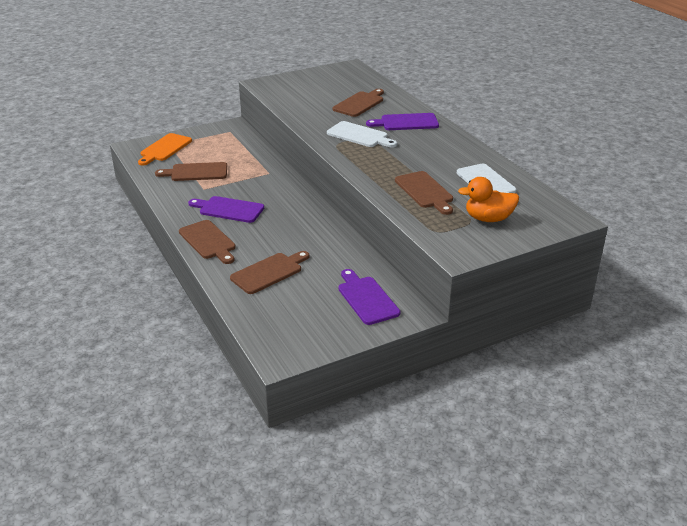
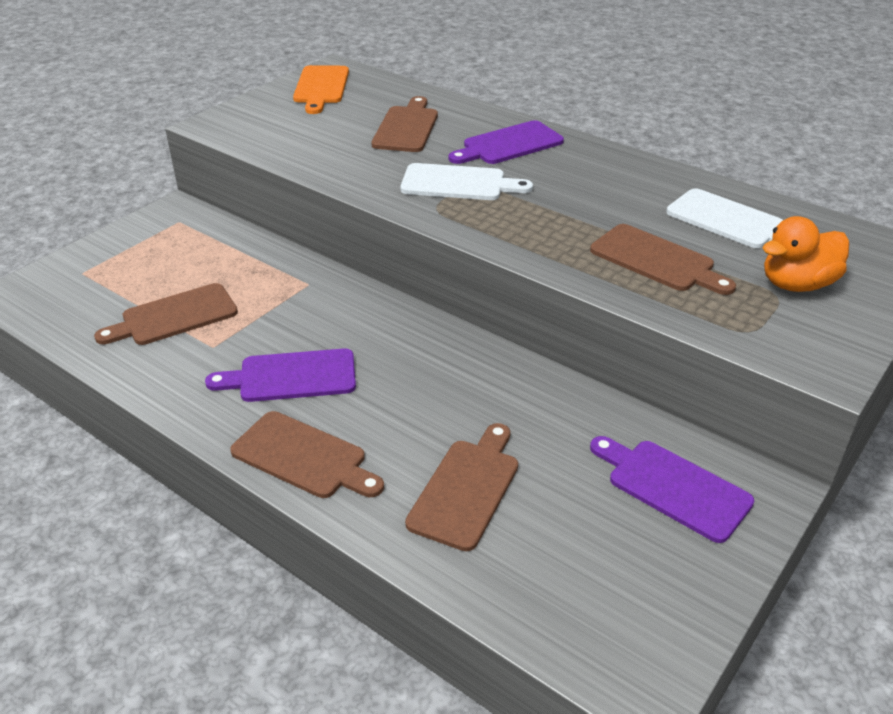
camera: 25 degrees left, 5 degrees up
(164, 149) = (78, 283): orange cutting board -> orange cutting board (321, 87)

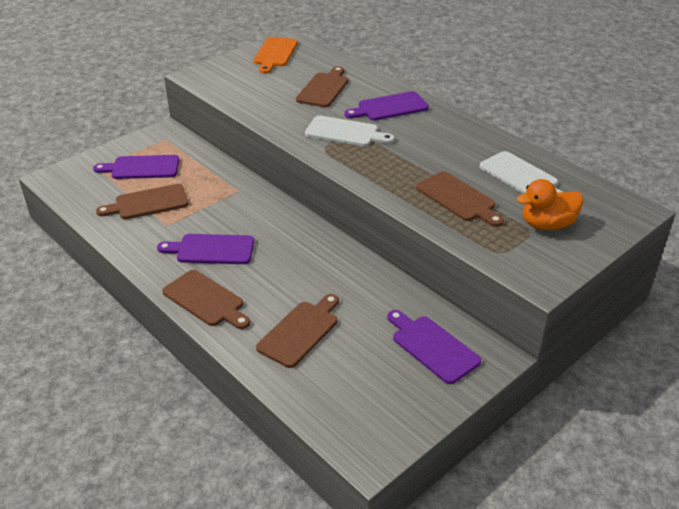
camera: 10 degrees right, 0 degrees up
(152, 265) = (142, 168): none -> purple cutting board

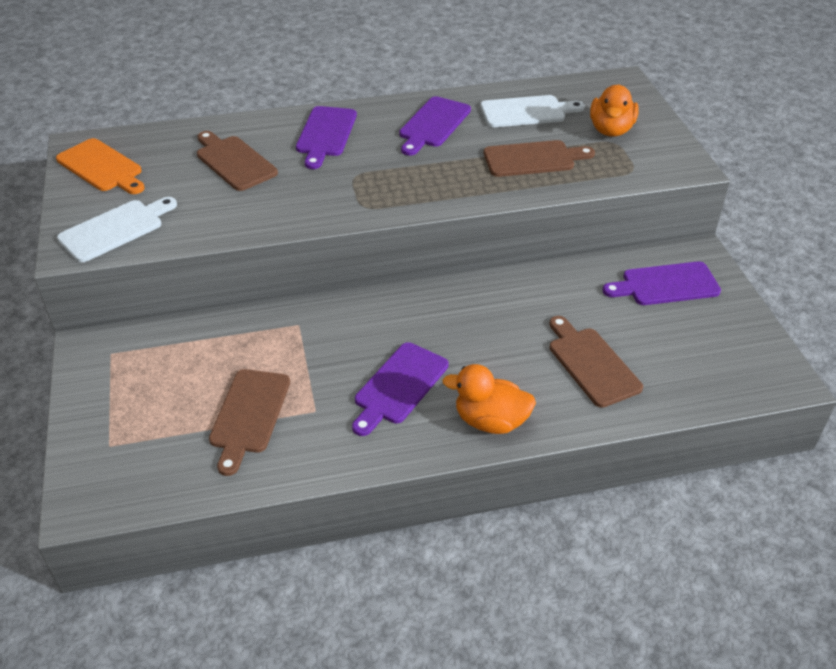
camera: 60 degrees left, 5 degrees up
(142, 168) = (158, 397): purple cutting board -> purple cutting board (433, 124)
(206, 300) = (490, 421): brown cutting board -> orange duck
(345, 132) = (346, 181): white cutting board -> white cutting board (115, 229)

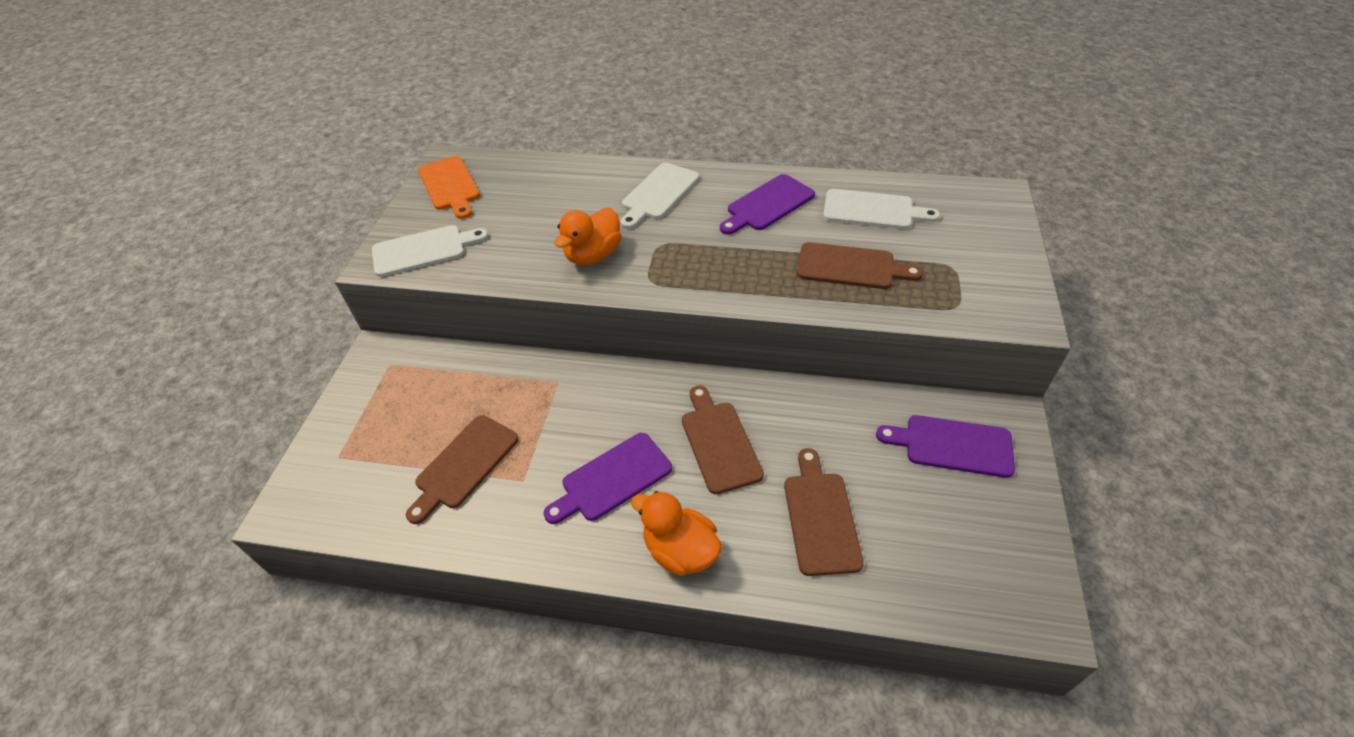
camera: 25 degrees right, 5 degrees up
(234, 161) = (561, 204): brown cutting board -> brown cutting board (719, 442)
(325, 134) = (658, 194): purple cutting board -> white cutting board
(611, 130) = (956, 251): orange duck -> orange duck (593, 255)

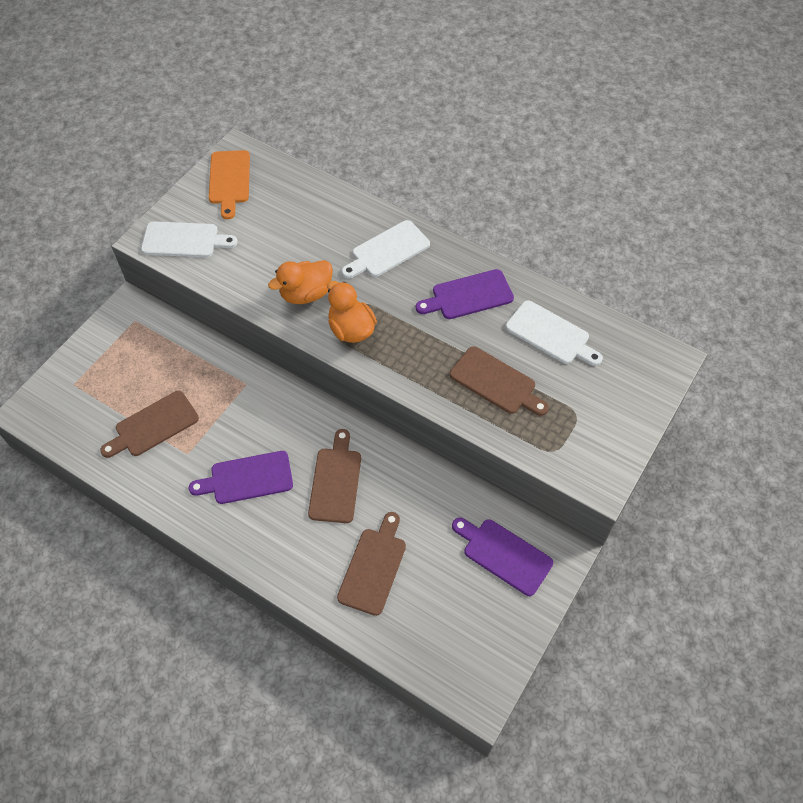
camera: 20 degrees right, 10 degrees up
(680, 550) = (266, 549): orange duck -> orange duck (351, 329)

